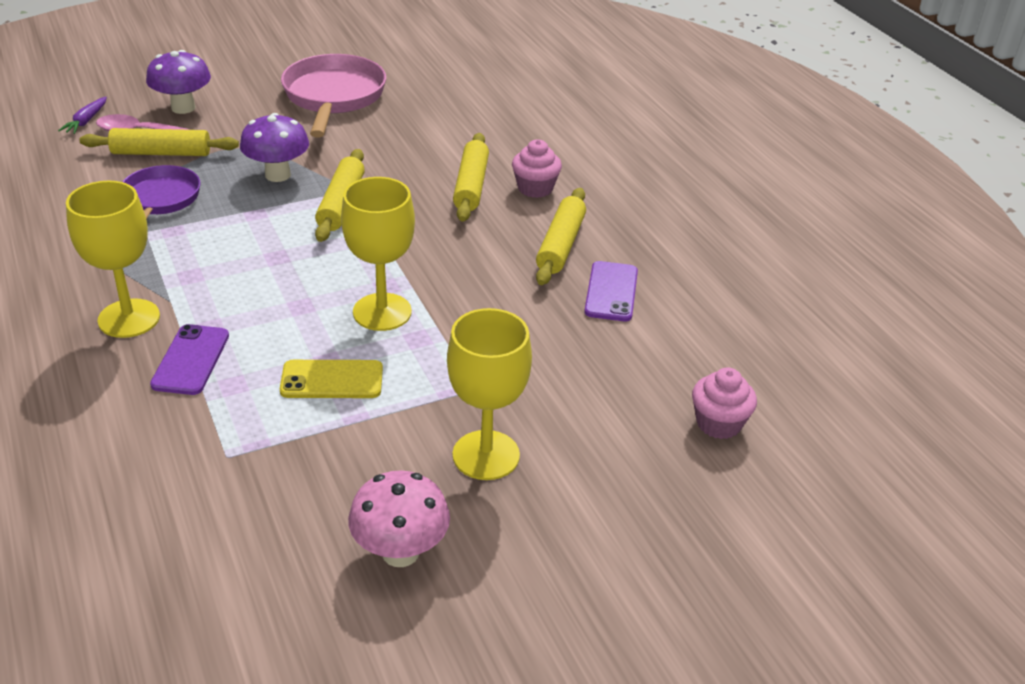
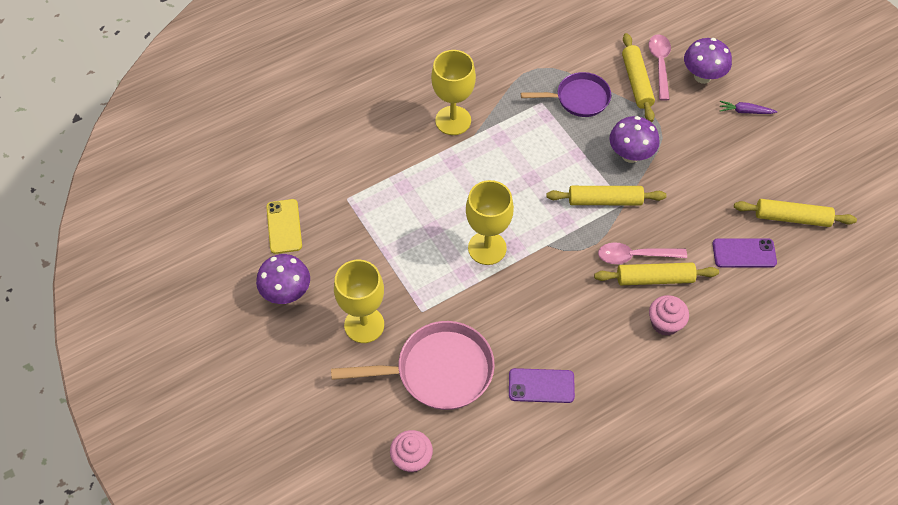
camera: 85 degrees right, 20 degrees up
(86, 121) = (663, 29): purple carrot -> purple carrot (745, 111)
(191, 360) = (421, 160): purple phone -> purple phone (744, 253)
(332, 380) = (416, 234): yellow phone -> yellow phone (284, 226)
(334, 97) = (756, 164): pink pan -> pink pan (438, 371)
(400, 552) = (286, 293): pink mushroom -> purple mushroom
(434, 194) = (635, 256): none -> pink spoon
(561, 245) = (591, 348): yellow rolling pin -> yellow rolling pin (792, 218)

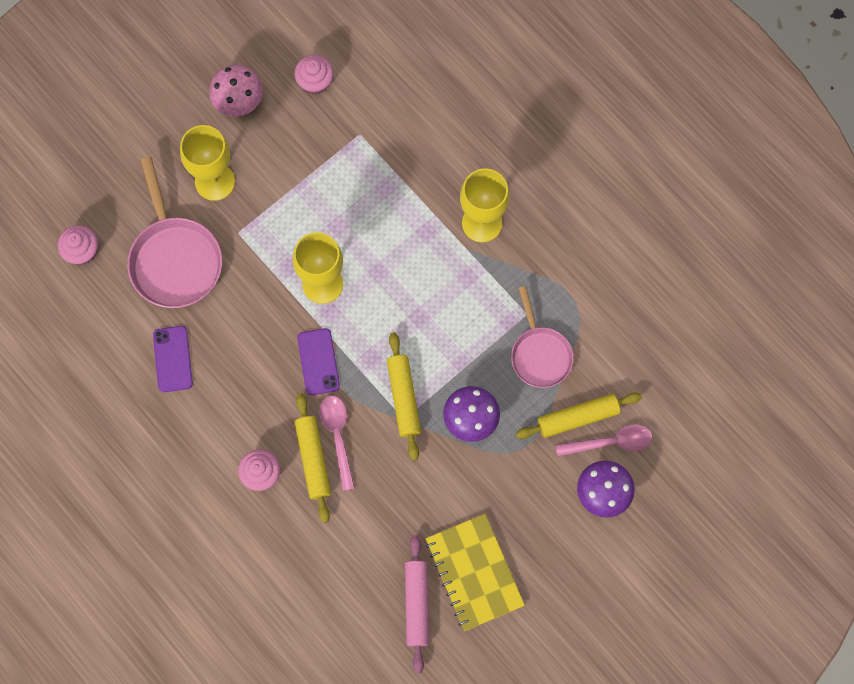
camera: 80 degrees right, 15 degrees up
(284, 226) = (315, 82): yellow phone -> pink cupcake
(286, 293) = (239, 102): purple mushroom -> pink mushroom
(578, 99) = (540, 354): purple pan -> pink pan
(744, 253) = (360, 552): purple phone -> purple phone (318, 362)
(745, 111) = (559, 546): purple carrot -> none
(765, 172) = (474, 572): none -> yellow notebook
(792, 218) = (416, 604): yellow rolling pin -> pink rolling pin

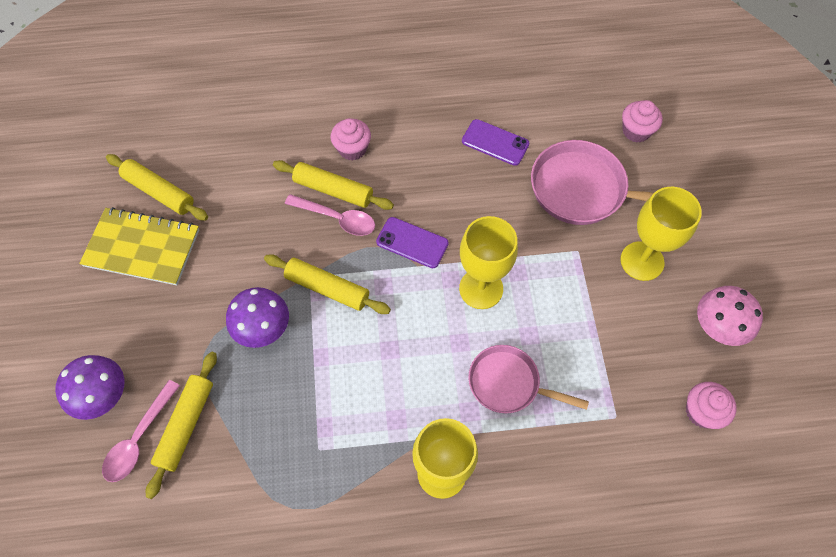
camera: 125 degrees right, 10 degrees down
(416, 604) = (159, 192): pink rolling pin -> yellow rolling pin
(540, 354) = (270, 433): pink pan -> pink pan (508, 383)

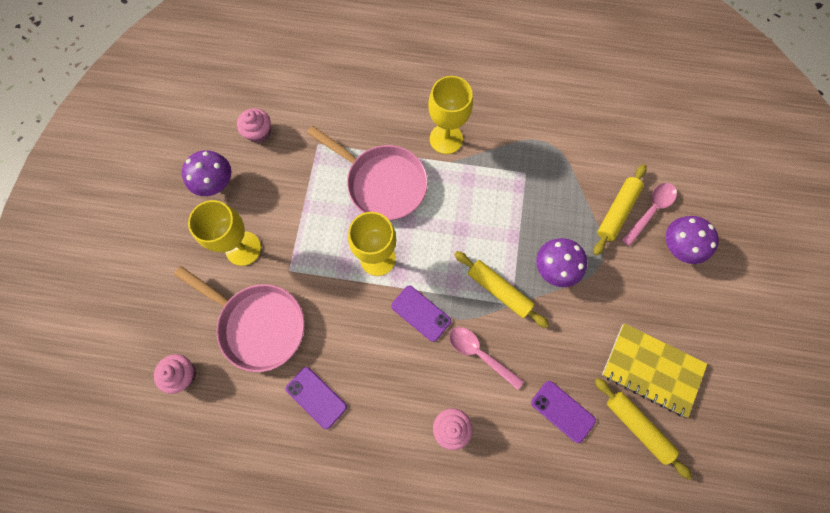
camera: 165 degrees left, 10 degrees up
(239, 187) = (562, 411): none -> purple phone
(333, 190) = (477, 384): yellow rolling pin -> none
(508, 383) = (382, 183): pink pan -> pink pan, size x1.54
(716, 328) = (217, 184): pink mushroom -> purple mushroom

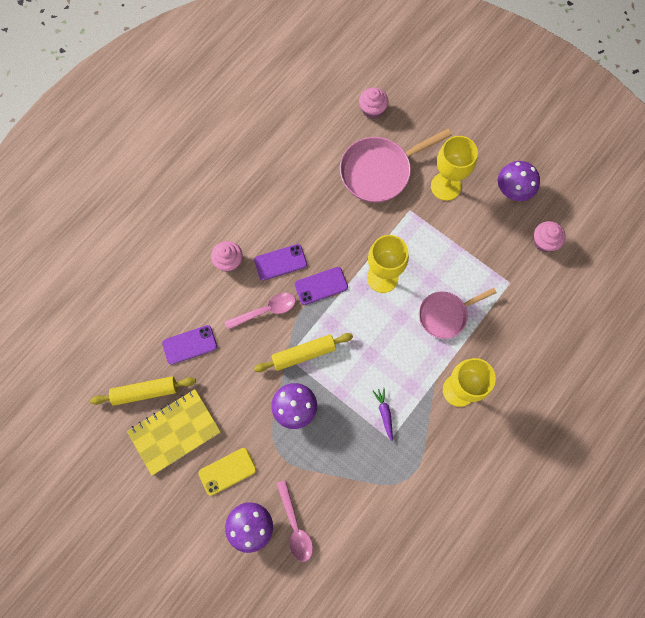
camera: 120 degrees right, 0 degrees up
(316, 397) = (304, 185): purple phone -> purple phone (280, 262)
(382, 183) = (445, 315): pink pan -> pink pan, size x0.65
(506, 189) = (384, 413): none -> purple carrot
(616, 212) = (311, 495): yellow rolling pin -> none
(649, 296) = (227, 471): none -> yellow phone

